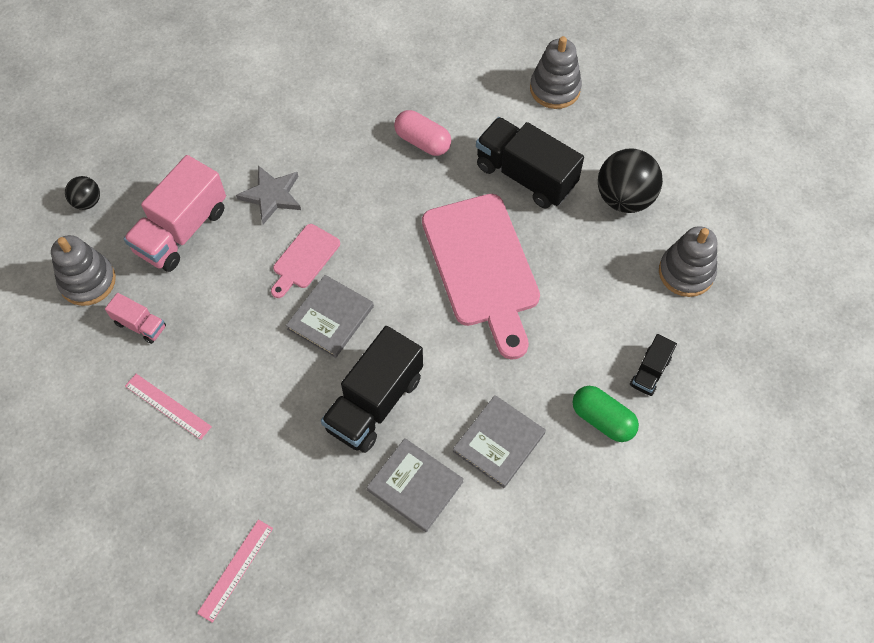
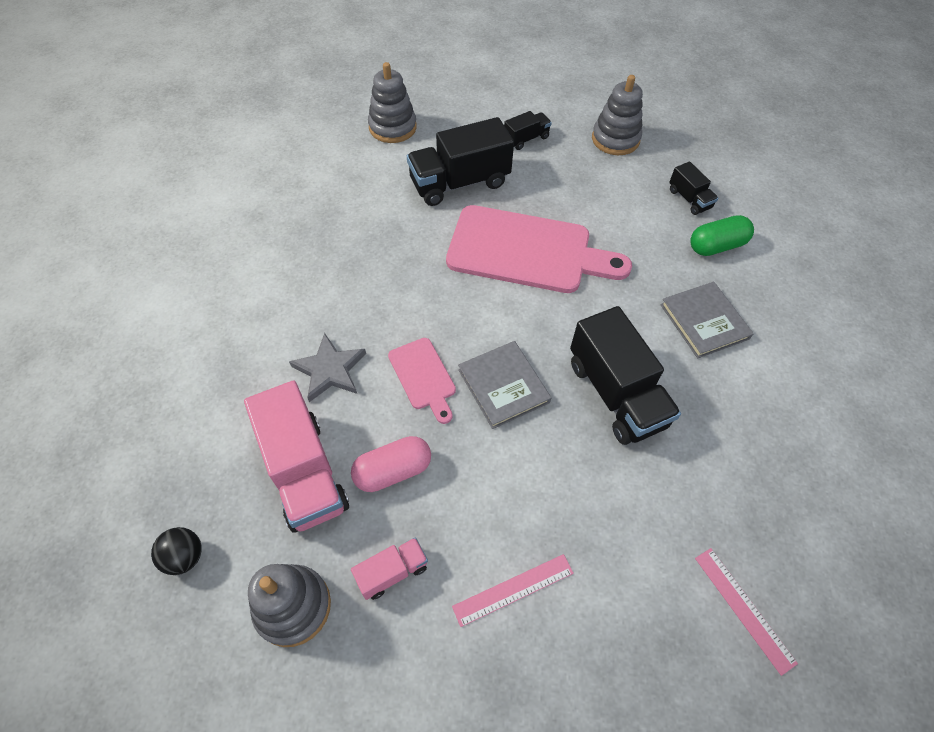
camera: 60 degrees left, 5 degrees down
(415, 486) = (718, 403): grey book -> none
(422, 141) = (369, 230): pink capsule -> pink capsule (393, 471)
(624, 198) = (526, 139): black ball -> black truck

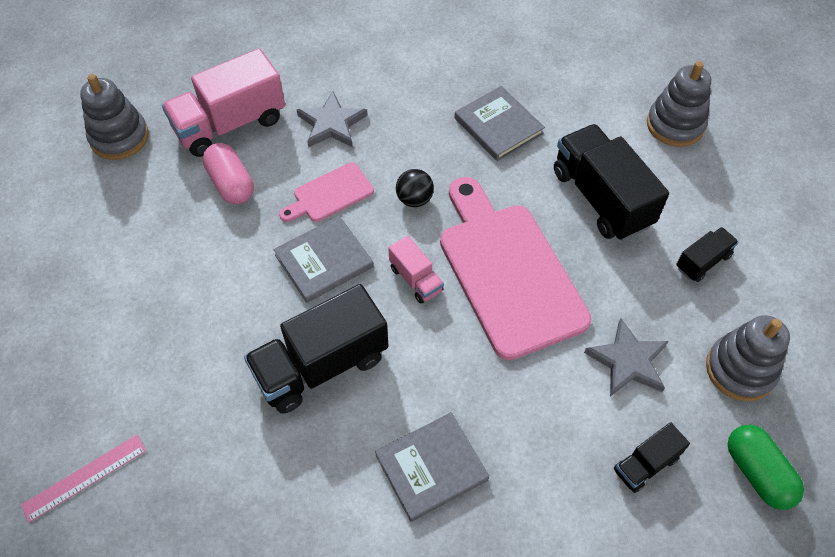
camera: 85 degrees right, 0 degrees up
(185, 557) = (162, 68): black ball -> black ball (414, 199)
(366, 237) = (498, 126): none -> grey book
(392, 572) = (141, 195): pink truck -> pink truck (416, 279)
(513, 589) = (120, 282): pink ruler -> none
(526, 139) = (702, 261): black truck -> black truck turned 90 degrees counterclockwise
(526, 251) = (508, 272): pink cutting board -> pink cutting board turned 150 degrees clockwise
(609, 194) = (628, 361): none -> grey star
(716, 246) = (563, 494): green capsule -> green capsule (757, 473)

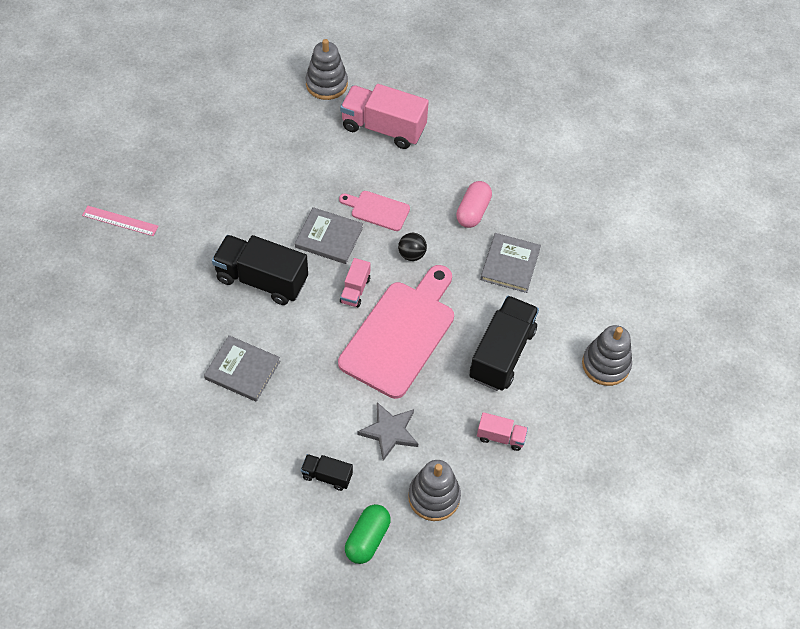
camera: 50 degrees right, 0 degrees up
(231, 184) = (342, 158): pink capsule -> pink capsule (473, 211)
(332, 124) = (430, 177): grey star -> none
(702, 261) = (500, 437): black truck -> pink truck

